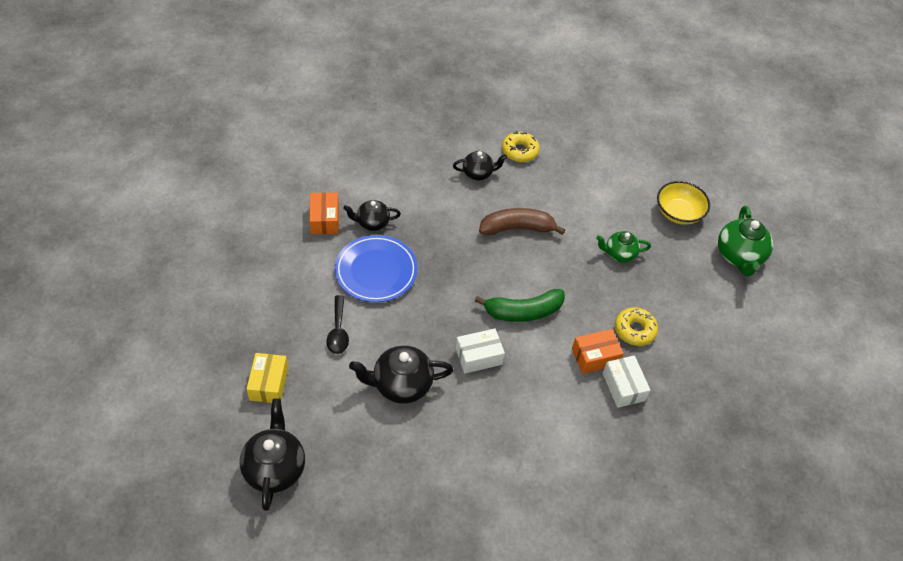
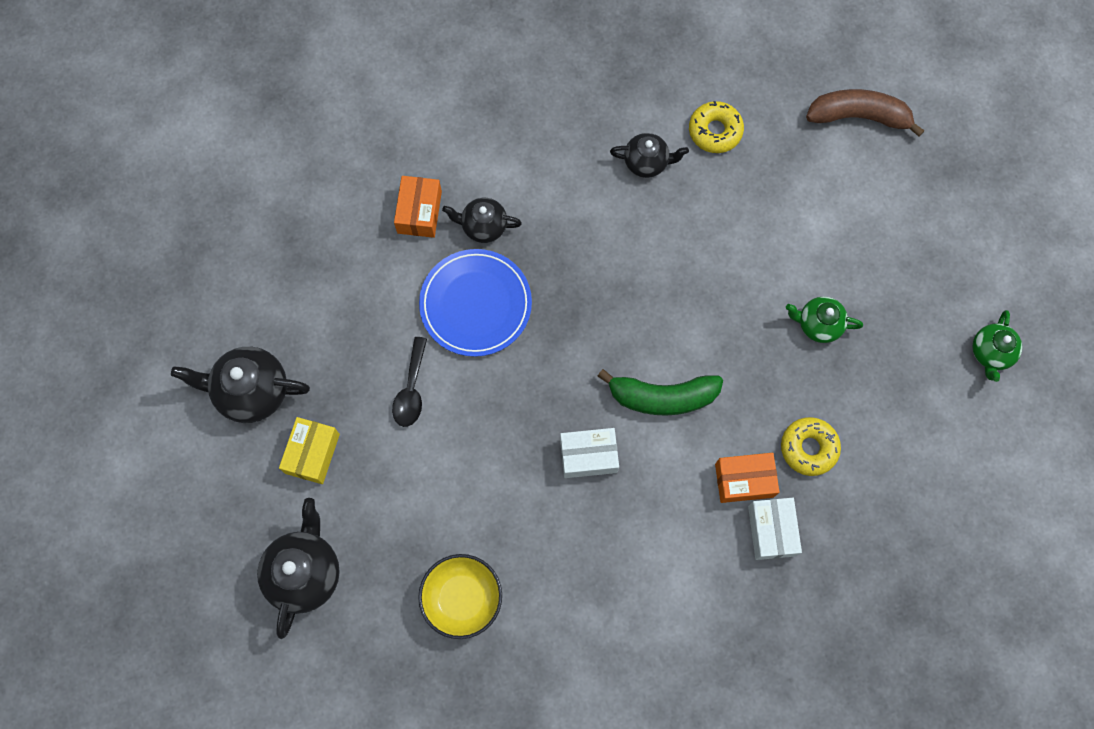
camera: 15 degrees right, 20 degrees up
(401, 385) = (480, 482): black teapot -> black teapot (251, 391)
(517, 228) = (683, 262): brown banana -> brown banana (859, 116)
(678, 213) = (922, 268): yellow bowl -> yellow bowl (462, 598)
(739, 256) = (990, 353): green teapot -> green teapot, size x0.62

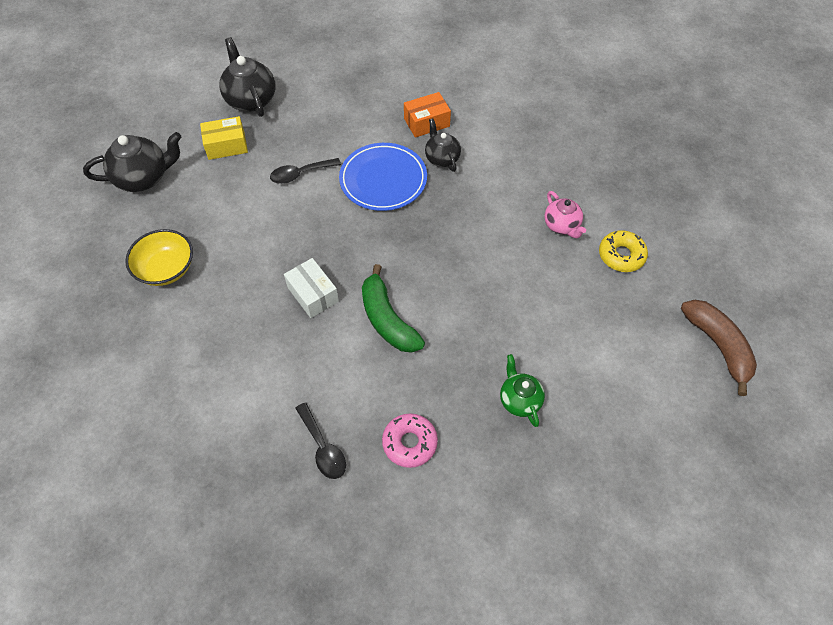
camera: 60 degrees right, 15 degrees down
(646, 162) = (562, 226): black teapot -> pink teapot
(744, 480) = (354, 407): orange box -> none
(771, 531) = (323, 448): white box -> black spoon
(808, 448) = (409, 443): yellow donut -> pink donut
(990, 353) = (593, 556): green teapot -> none

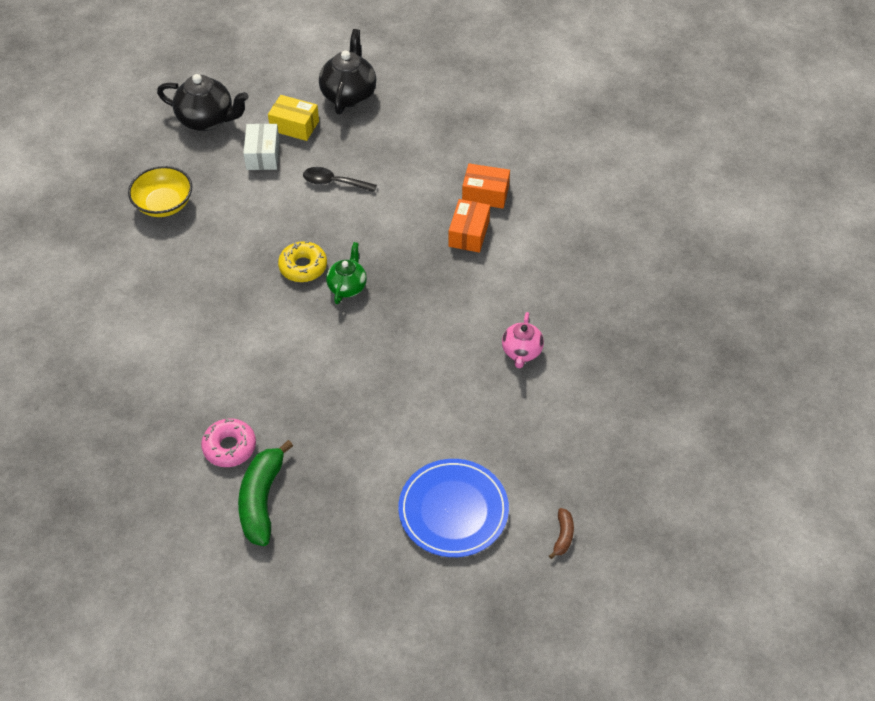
camera: 35 degrees right, 5 degrees down
(313, 294) = (257, 288): white box -> white box (263, 155)
(323, 448) = (163, 410): black spoon -> none
(383, 180) = (399, 225): blue plate -> blue plate (453, 510)
(387, 319) = (298, 343): green banana -> green banana (262, 500)
(442, 158) = (469, 233): black teapot -> orange box
(519, 400) = (345, 470): green teapot -> green teapot (347, 286)
(621, 255) = (551, 408): yellow donut -> yellow donut (303, 267)
(718, 346) = (563, 536): brown banana -> brown banana, size x0.47

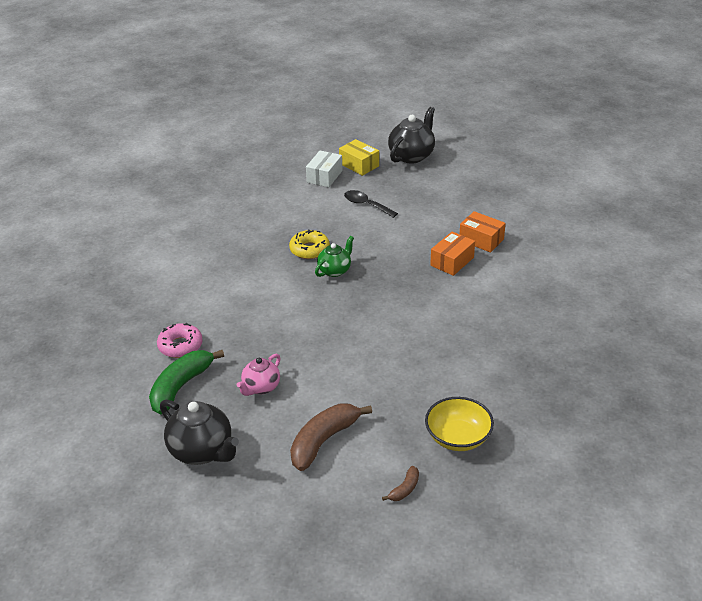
camera: 25 degrees right, 15 degrees down
(164, 204) = (235, 188): yellow bowl -> yellow bowl (458, 437)
(207, 120) = (298, 147): black teapot -> black teapot (202, 451)
(453, 510) = (323, 441): blue plate -> brown banana
(521, 352) = (448, 350): pink teapot -> pink teapot (261, 387)

